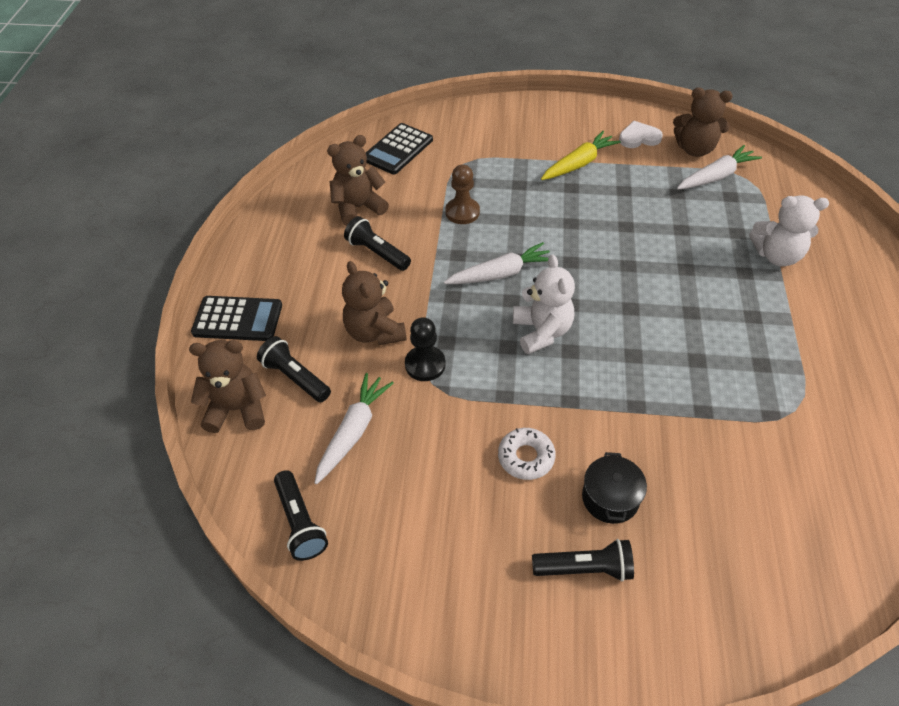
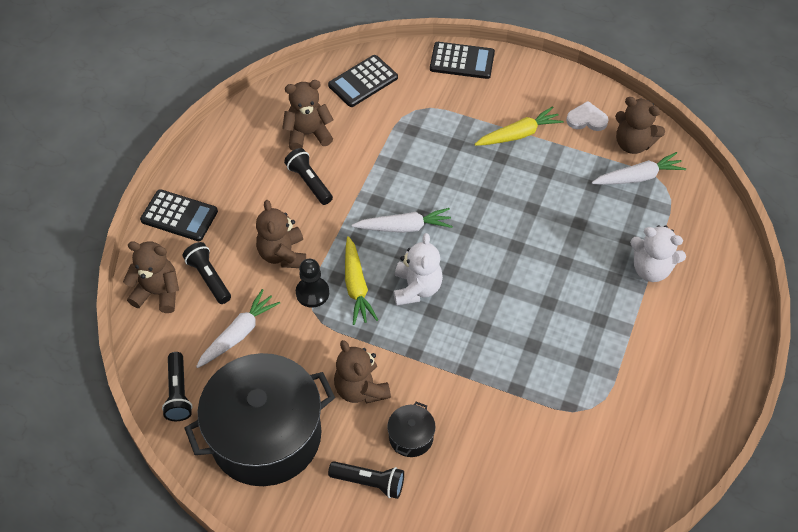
camera: 15 degrees right, 5 degrees up
(431, 545) = (266, 435): none -> black pot
(462, 212) = (395, 160): brown pawn -> none
(473, 345) = (356, 286): none -> yellow carrot
(491, 113) = (462, 61): none -> black calculator
(526, 457) = (361, 389): white donut -> brown teddy bear

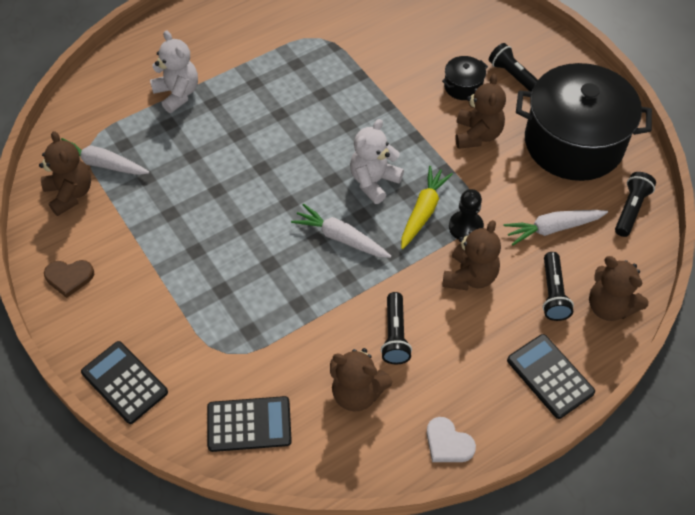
camera: 145 degrees left, 0 degrees up
(518, 134) = (156, 264): yellow carrot -> none
(565, 94) = (69, 277): none -> brown heart
(587, 119) = (80, 240): white heart -> white heart (448, 443)

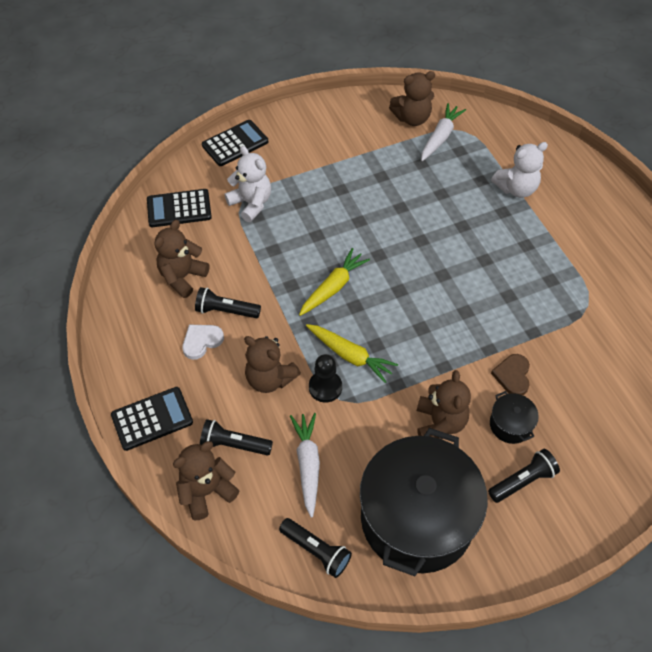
camera: 100 degrees right, 0 degrees up
(69, 277) = (332, 117): brown heart -> brown heart (512, 376)
(249, 424) = (179, 209): black calculator -> black calculator turned 75 degrees clockwise
(341, 238) = (333, 287): white carrot -> yellow carrot
(373, 181) = (392, 322): white teddy bear -> white teddy bear (251, 203)
(448, 443) = (119, 329): white heart -> white heart (201, 341)
(477, 135) = (439, 423): brown teddy bear -> brown teddy bear turned 105 degrees counterclockwise

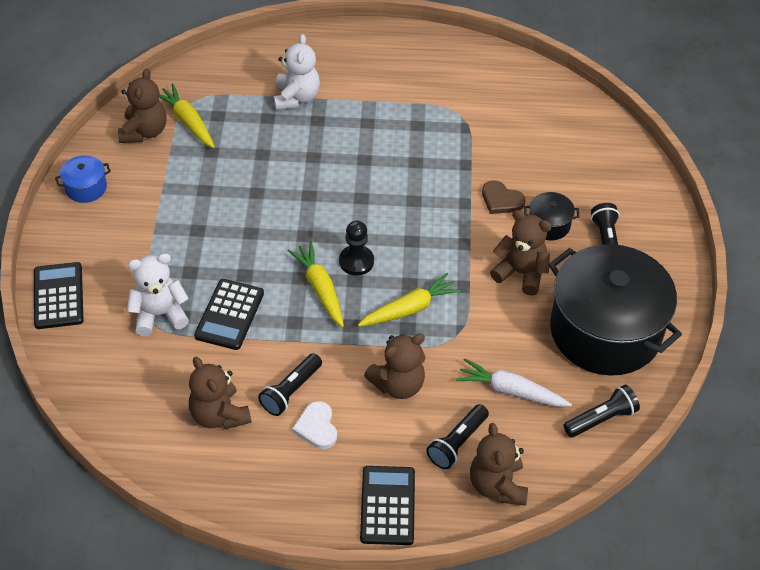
camera: 65 degrees left, 5 degrees down
(179, 209) = (118, 384): black calculator -> black calculator (229, 315)
(325, 387) = (434, 343): black pawn -> black pawn (356, 261)
(338, 112) = (86, 188): none -> blue pot
(440, 137) = (188, 122): white carrot -> yellow carrot

